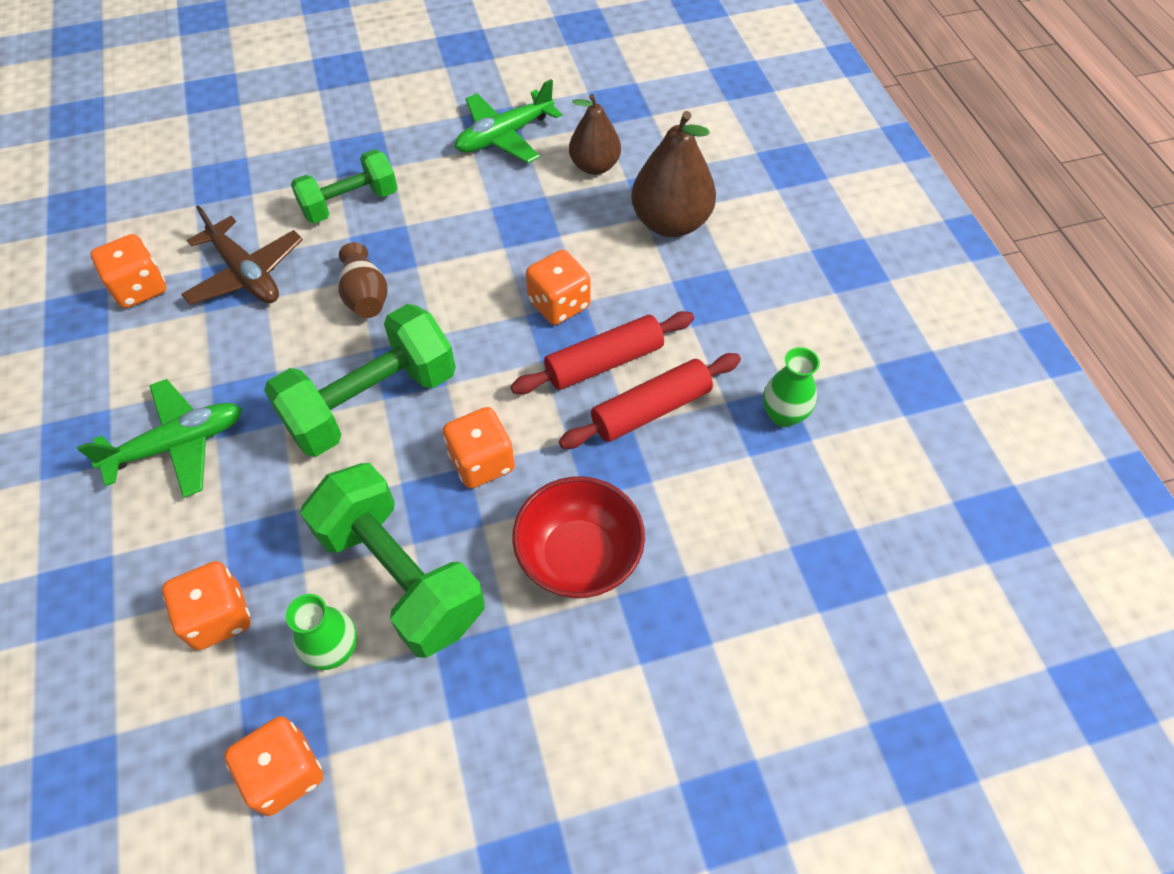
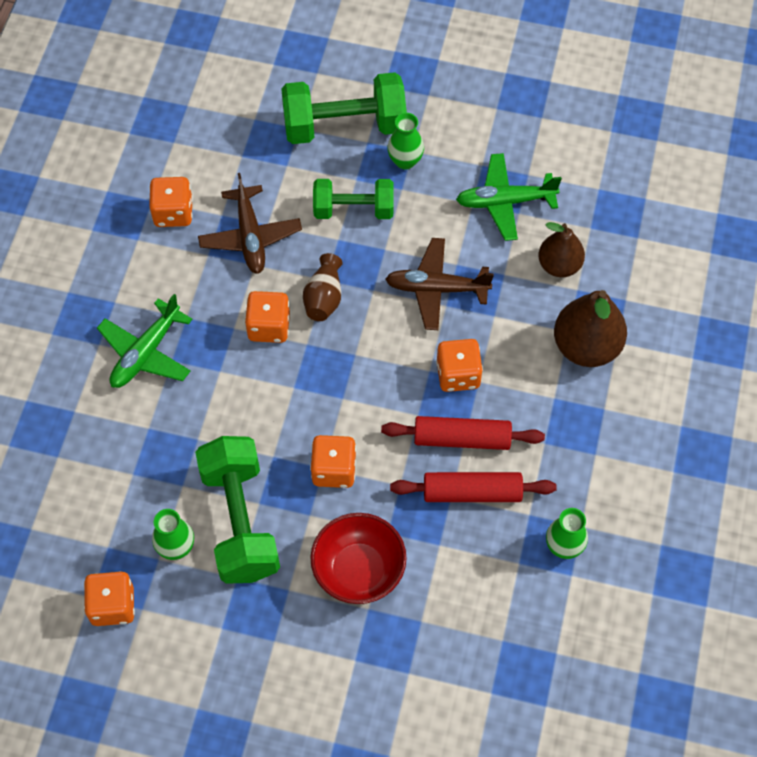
camera: 30 degrees right, 5 degrees up
(178, 445) = (146, 353): green plane -> green plane turned 120 degrees clockwise
(218, 617) = (118, 488): orange dice -> orange dice (269, 327)
(372, 402) = (285, 386): green dumbbell -> green dumbbell (344, 126)
(379, 141) = (405, 161): none -> green vase
(484, 236) = (436, 289): none -> brown plane

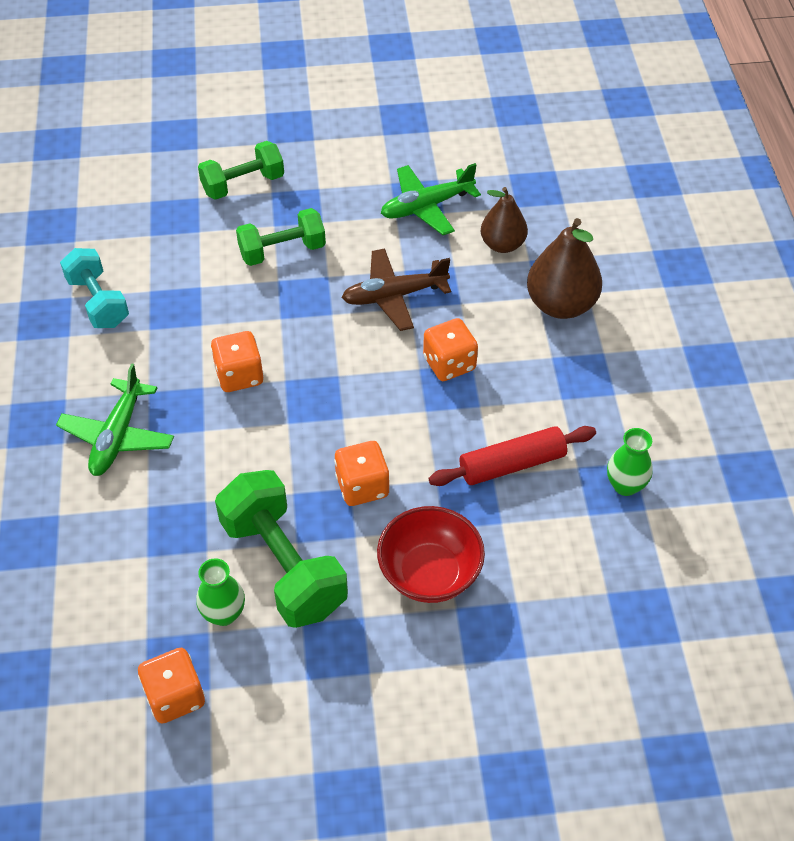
camera: 20 degrees left, 10 degrees down
(173, 213) = (98, 302): orange dice -> turquoise dumbbell
(250, 237) = (187, 301): brown plane -> none
(324, 298) = (285, 334): brown vase -> none
(344, 126) = (243, 184): green dumbbell -> green dumbbell, size x0.65
(405, 161) = (315, 198): green vase -> none
(462, 438) = (479, 419): red rolling pin -> none

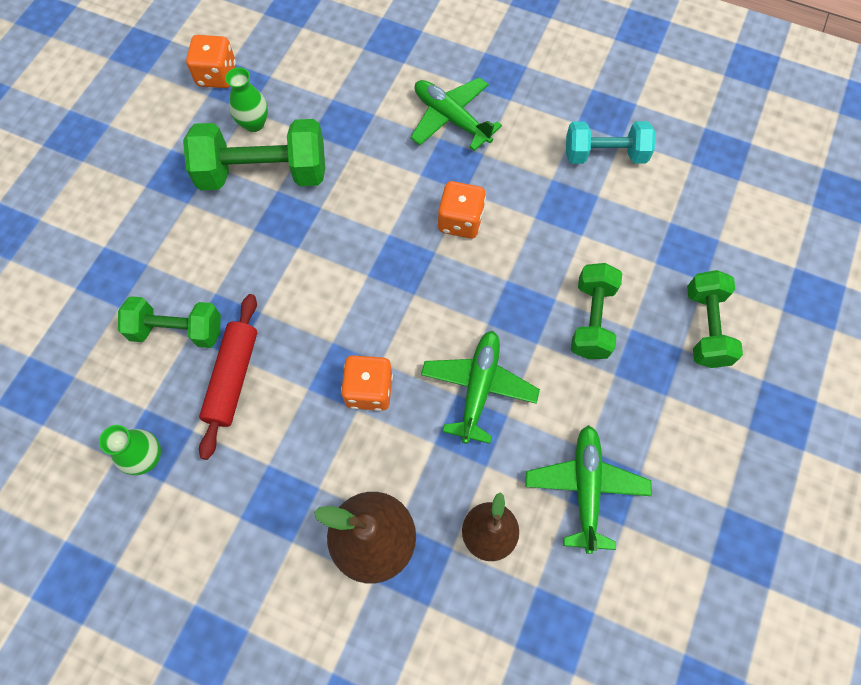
camera: 120 degrees right, 15 degrees up
(362, 486) = (292, 256): orange dice -> none
(394, 296) = (478, 388): brown plane -> green plane
(429, 573) = (186, 262): red bowl -> none
(502, 535) = (177, 330): none -> green dumbbell

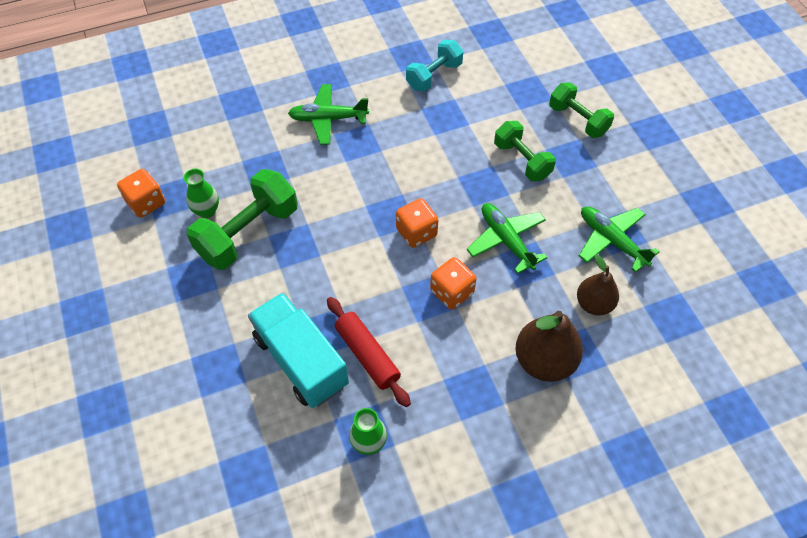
camera: 45 degrees left, 10 degrees down
(177, 330) = (301, 361): green dumbbell -> turquoise truck
(460, 221) = (397, 167): orange dice -> orange dice (416, 232)

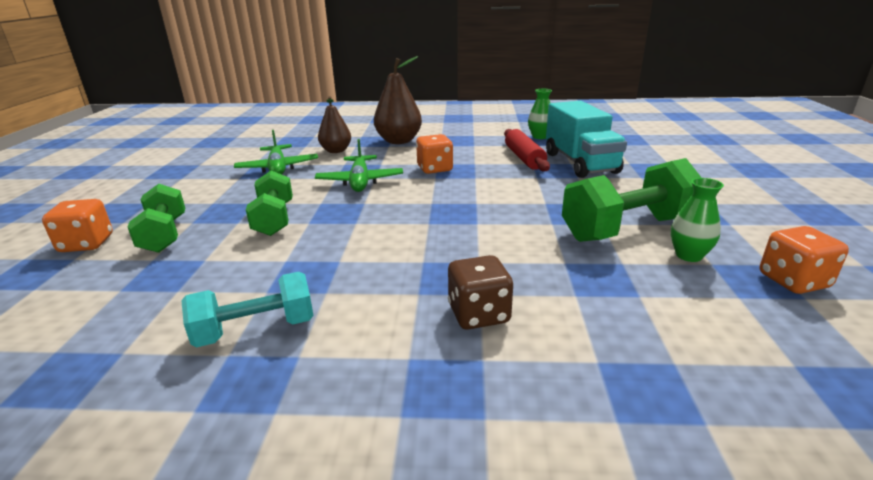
camera: 155 degrees left, 30 degrees down
(328, 119) = (478, 314): green plane -> brown dice
(416, 232) = (437, 198): orange dice -> orange dice (86, 244)

